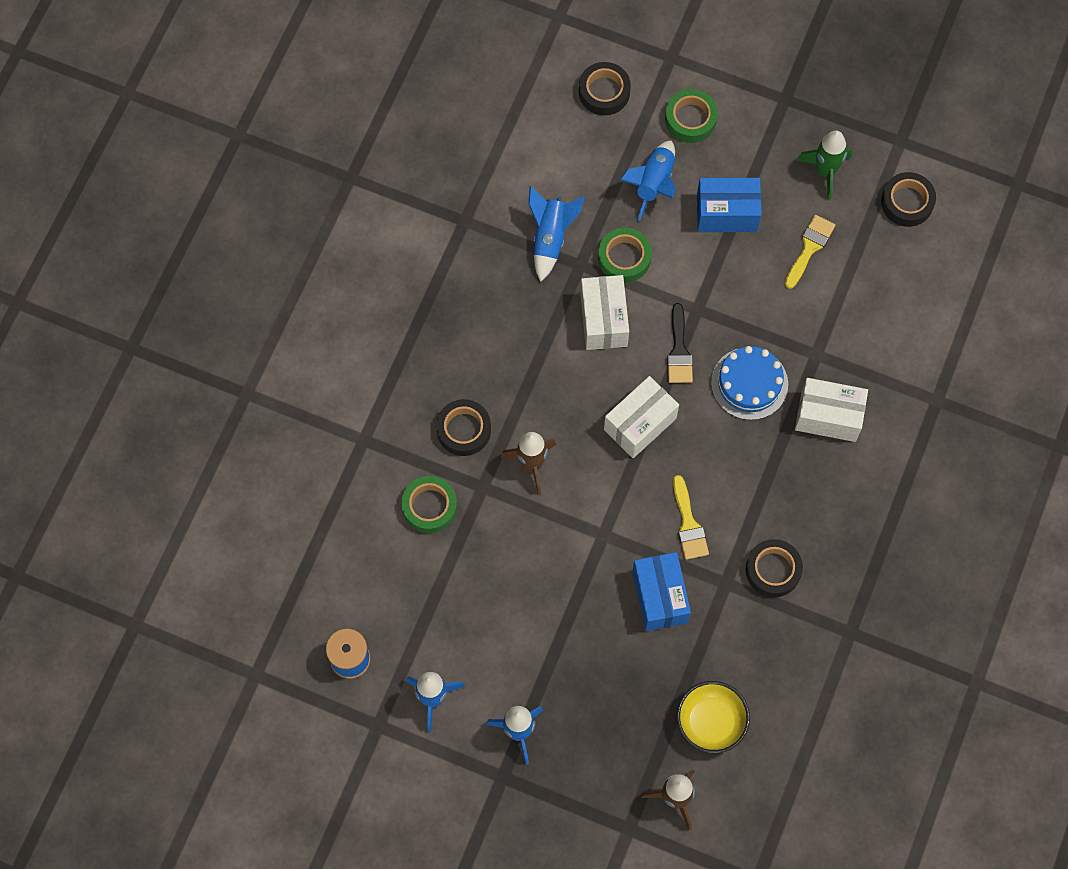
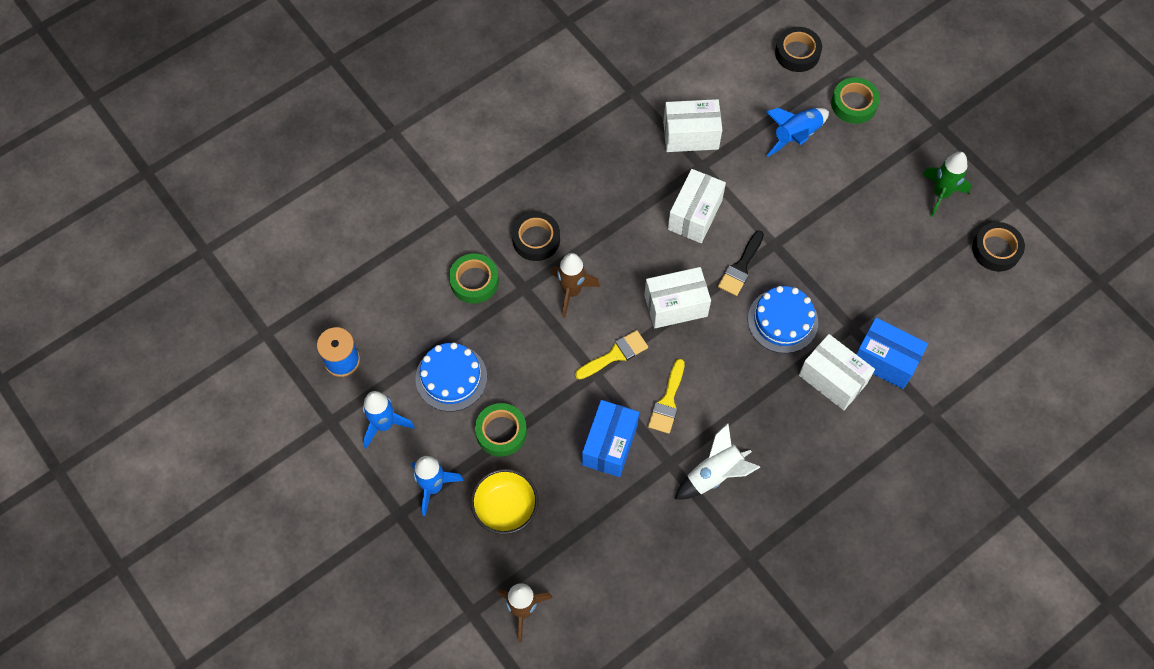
camera: 30 degrees right, 5 degrees down
(468, 616) = (451, 377): none -> blue cake
(550, 237) = (690, 135): blue rocket -> white box
(624, 258) = (739, 178): green tape -> green tape (501, 432)
(711, 722) = (590, 565): yellow bowl -> yellow bowl (505, 508)
(726, 213) = (841, 186): blue box -> blue box (885, 361)
(773, 570) = (714, 474): black tape -> white rocket
(809, 248) = (894, 244): yellow brush -> yellow brush (615, 355)

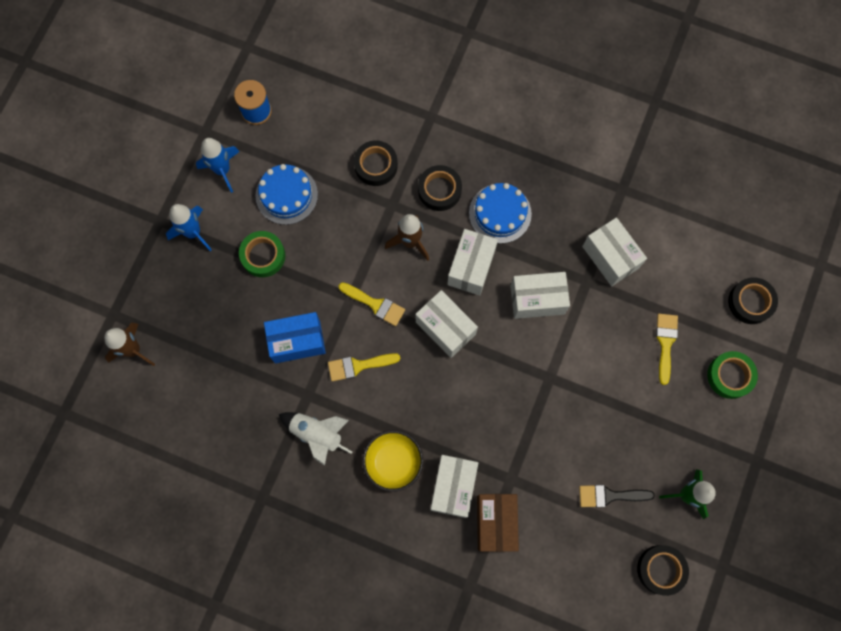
camera: 60 degrees right, 10 degrees up
(474, 281) = (376, 165): green tape -> black tape
(505, 508) = (204, 293): yellow bowl -> yellow bowl (393, 462)
(629, 253) = (471, 267): none -> white box
(740, 267) = (511, 361): black brush -> black brush (609, 496)
(782, 320) = (482, 420): blue cake -> blue cake (500, 213)
(796, 136) = (665, 343): blue rocket -> yellow brush
(885, 361) = (495, 523): blue box -> brown box

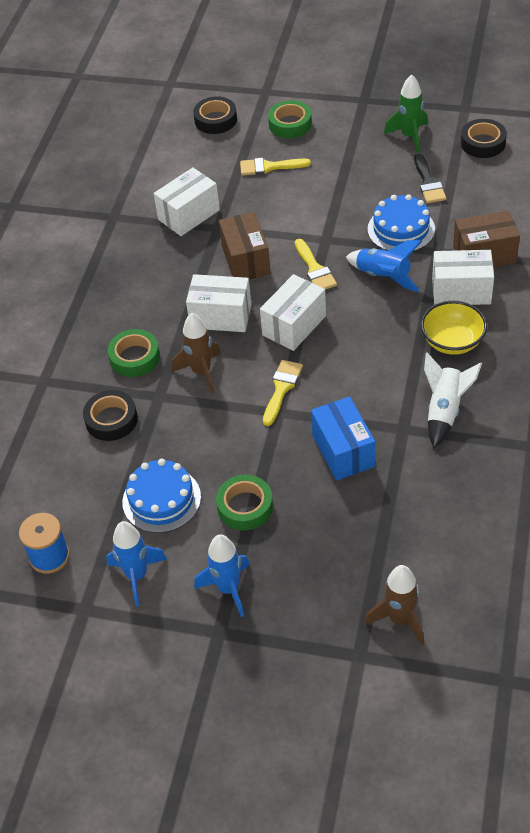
camera: 95 degrees left, 25 degrees down
(358, 366) = (356, 390): yellow brush -> yellow brush (315, 269)
(439, 190) = (135, 357): black tape -> green tape
(488, 420) = (383, 276): none -> blue rocket
(500, 213) = (154, 303): blue cake -> blue cake (401, 229)
(537, 300) = (246, 260): white box -> brown box

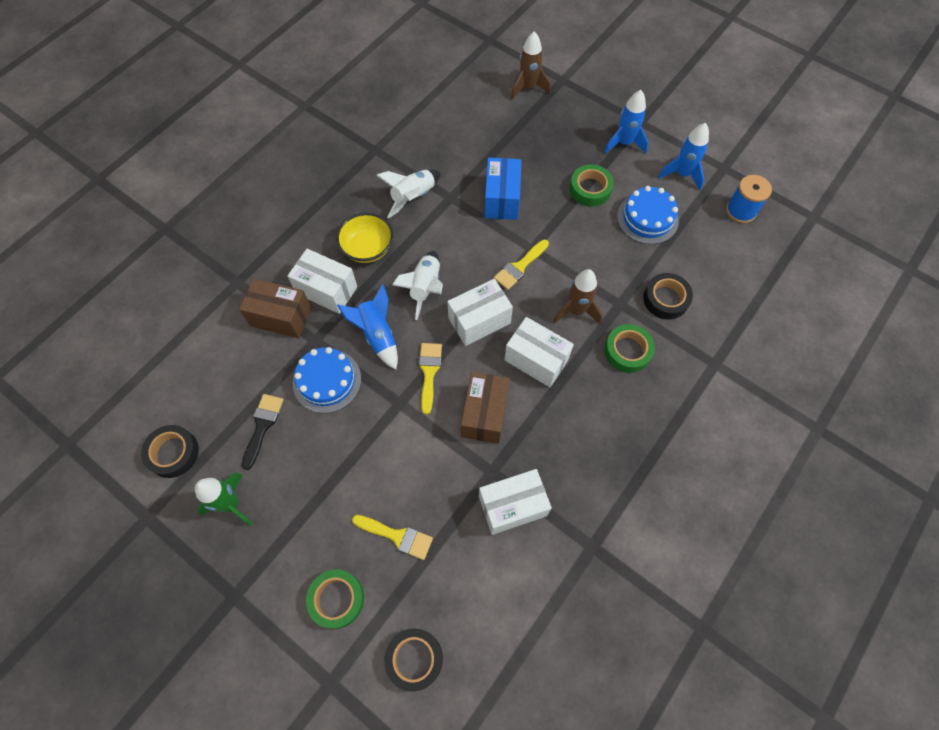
camera: 160 degrees left, 15 degrees up
(366, 331) = (425, 287): none -> white rocket

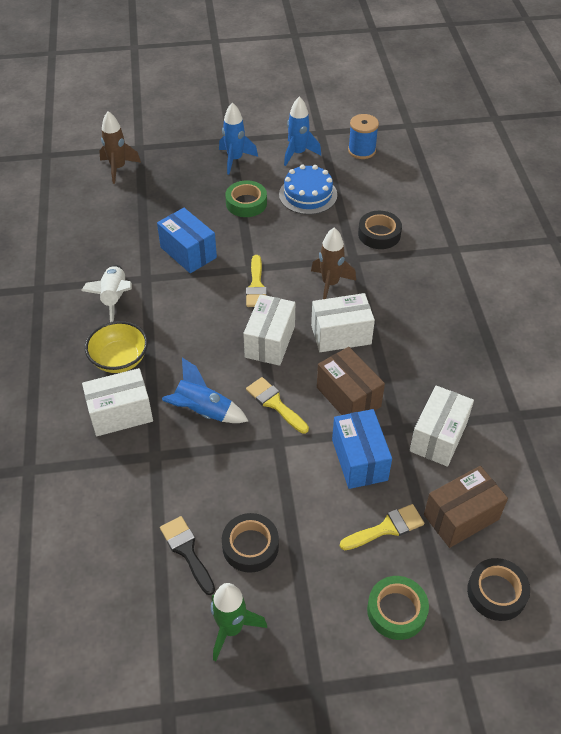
camera: 45 degrees left, 15 degrees down
(173, 453) = (131, 641): black tape -> black tape (250, 546)
(281, 317) = (103, 462): brown box -> brown box (461, 517)
(327, 381) = (201, 474): blue cake -> none
(425, 287) = (201, 351): white rocket -> none
(437, 469) = (359, 460): none -> blue box
(627, 351) = (393, 282): green tape -> none

